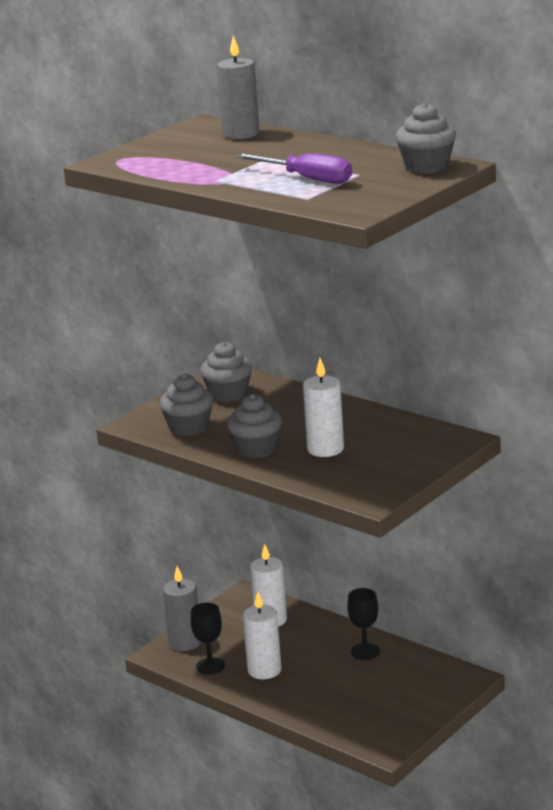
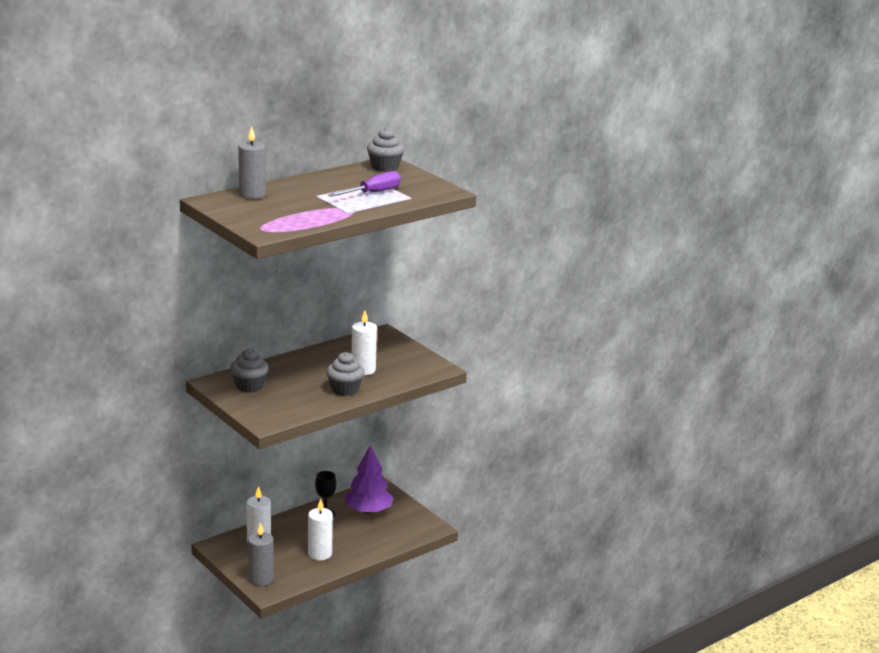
camera: 80 degrees left, 0 degrees up
(189, 427) = (291, 406): grey cupcake -> none
(210, 666) = (299, 574): black goblet -> none
(396, 683) = (368, 511): none -> purple tree

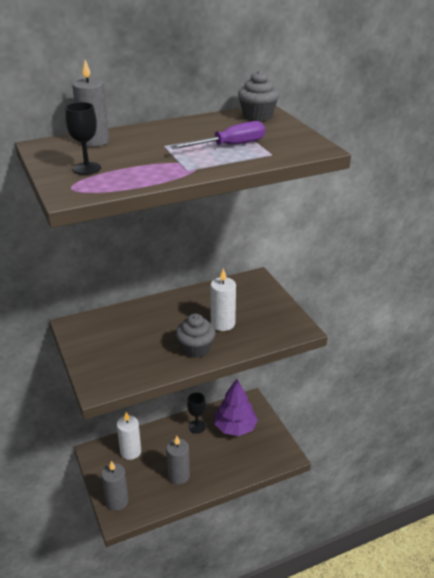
camera: 15 degrees right, 10 degrees up
(249, 386) = (104, 334): grey cupcake -> none
(263, 215) = (87, 168): none -> black goblet
(320, 554) = (179, 476): white candle -> grey candle

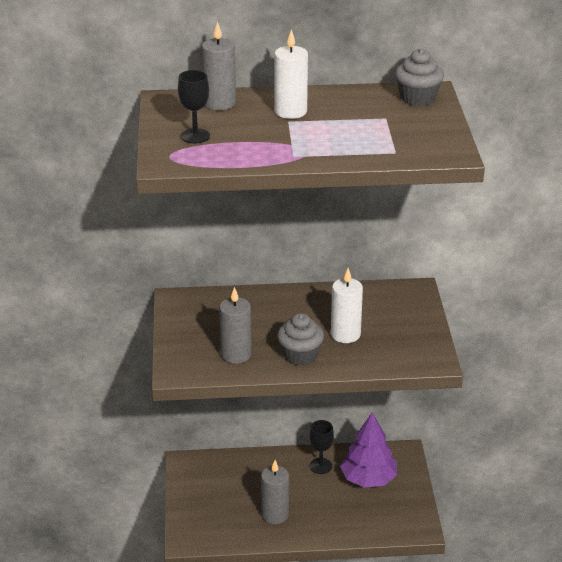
camera: 20 degrees right, 0 degrees up
(117, 501) = (193, 522): grey candle -> grey candle (236, 354)
(130, 451) = (229, 474): white candle -> white candle (290, 111)
(230, 145) = (358, 133): purple screwdriver -> none

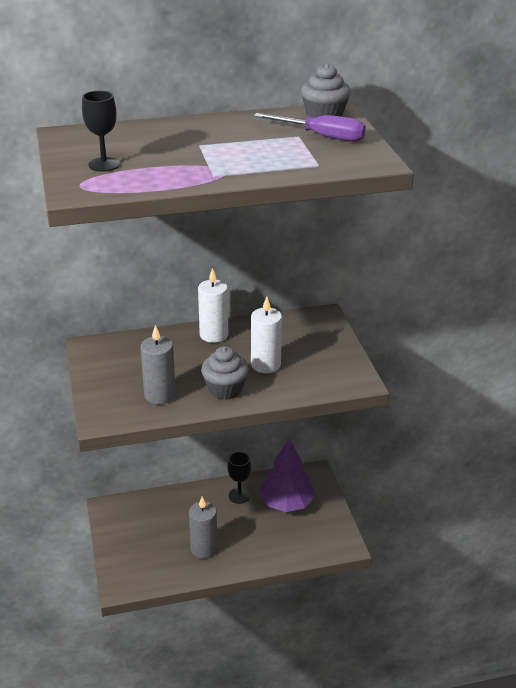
camera: 10 degrees left, 0 degrees up
(219, 103) = (123, 133): grey candle -> none
(290, 111) = (199, 136): white candle -> white candle (214, 335)
(408, 120) = (322, 136): none -> purple screwdriver

